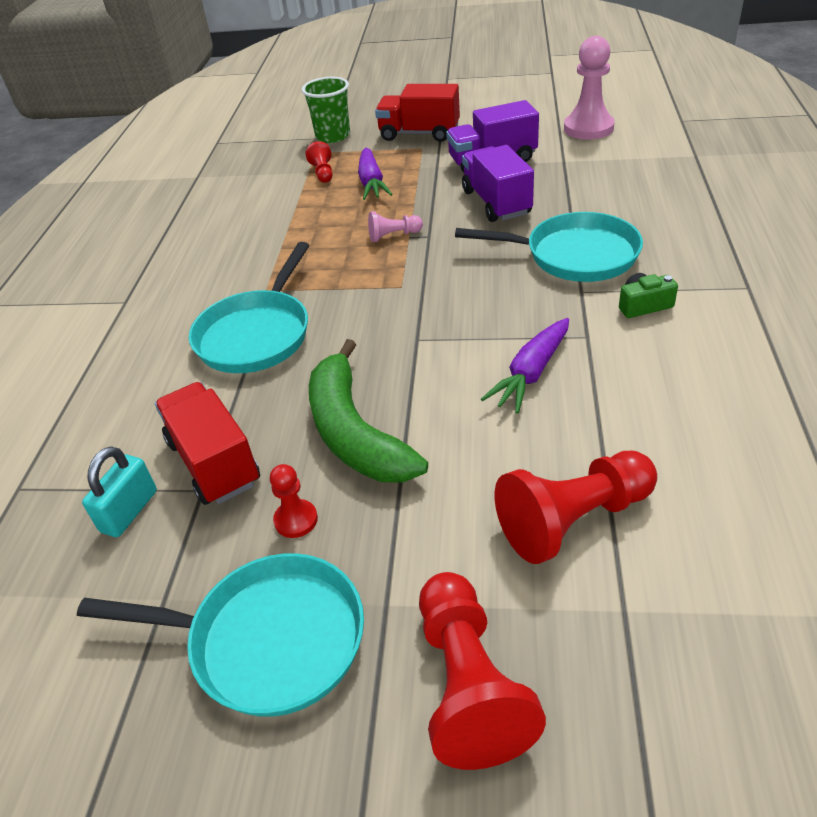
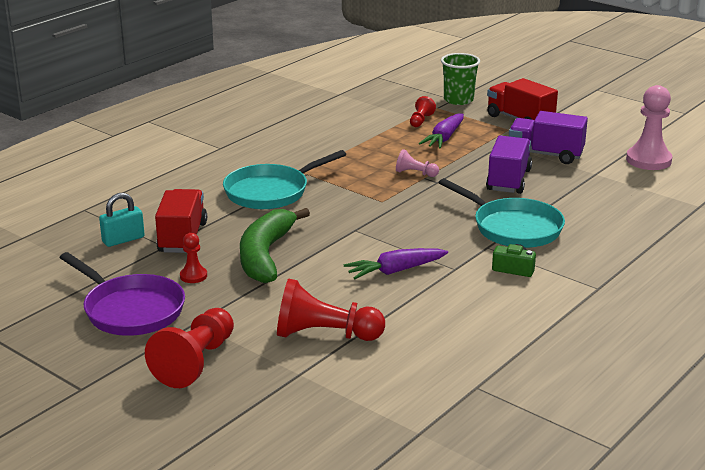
camera: 30 degrees right, 15 degrees down
(267, 640) = (130, 310): turquoise pan -> purple pan

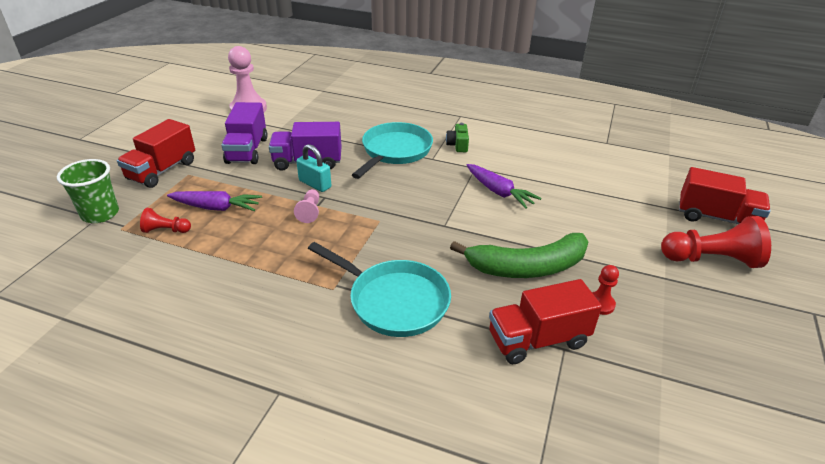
camera: 110 degrees left, 10 degrees up
(123, 240) = (579, 393): turquoise padlock -> turquoise padlock (315, 184)
(130, 310) = (690, 328): purple pan -> none
(256, 401) = (716, 218): none -> red truck
(325, 335) = (613, 206): red pawn -> none

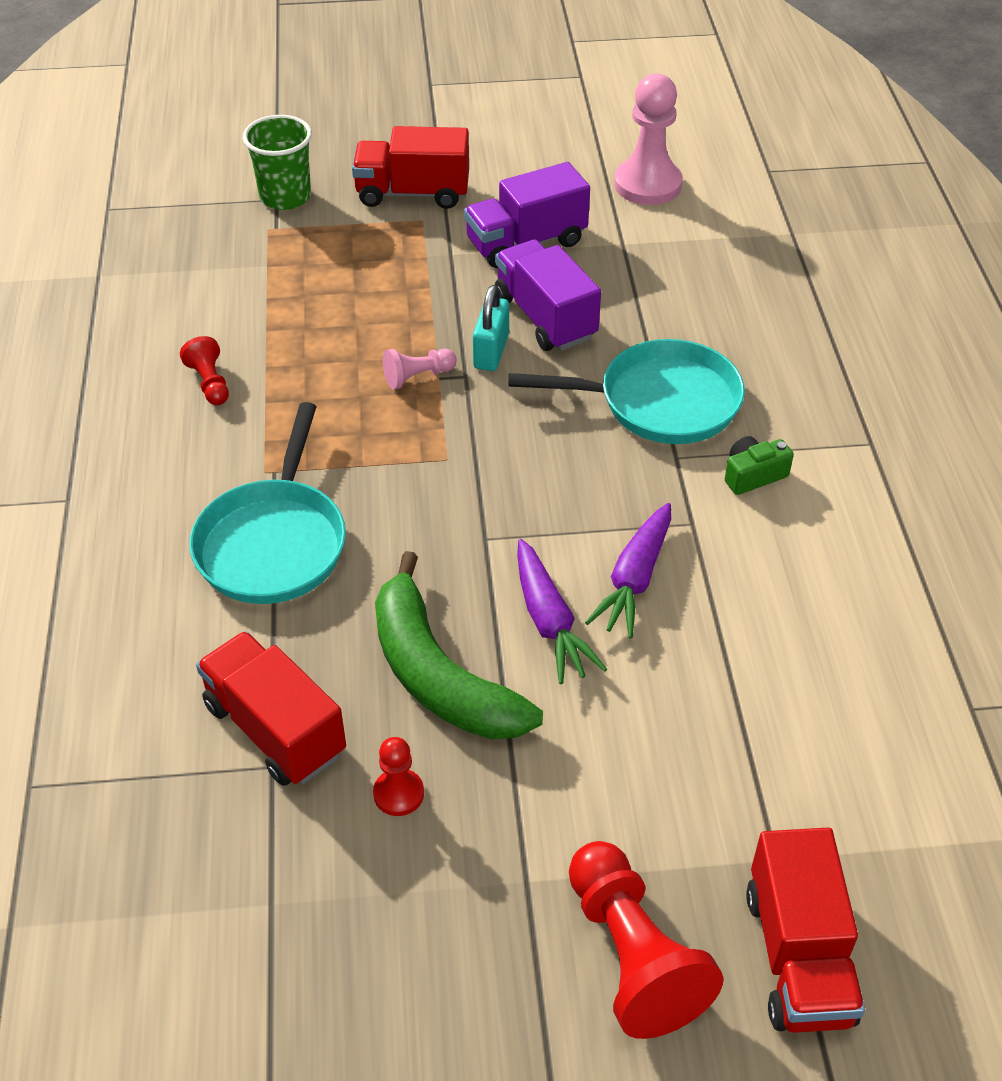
camera: 65 degrees right, 10 degrees up
(166, 230) = (289, 267): red pawn -> red pawn (210, 383)
(216, 208) = (365, 284): purple carrot -> purple carrot (549, 622)

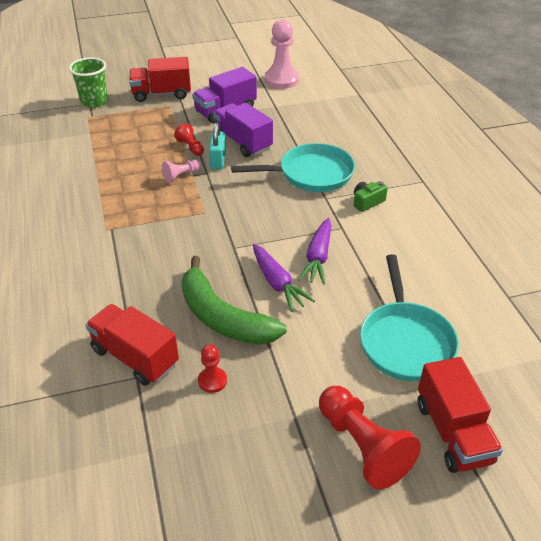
camera: 10 degrees left, 5 degrees down
(210, 383) = (68, 190): red pawn -> red pawn (190, 147)
(274, 542) = (117, 263): turquoise pan -> turquoise pan (405, 341)

